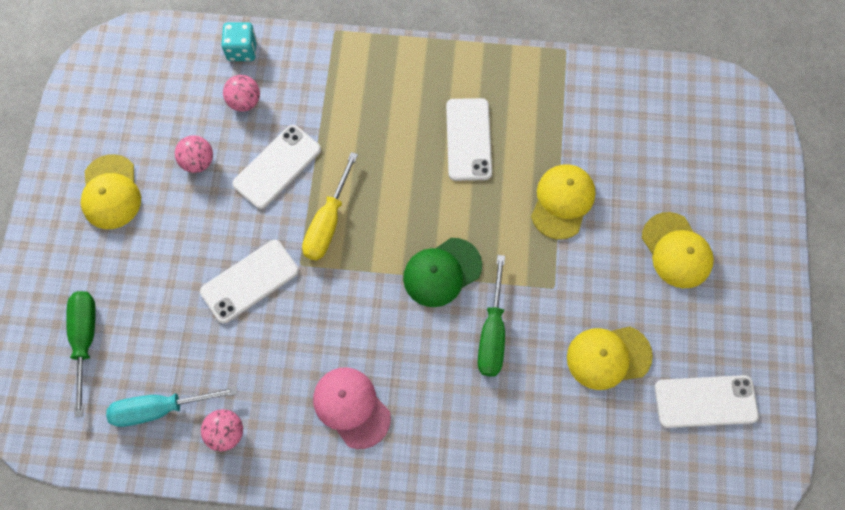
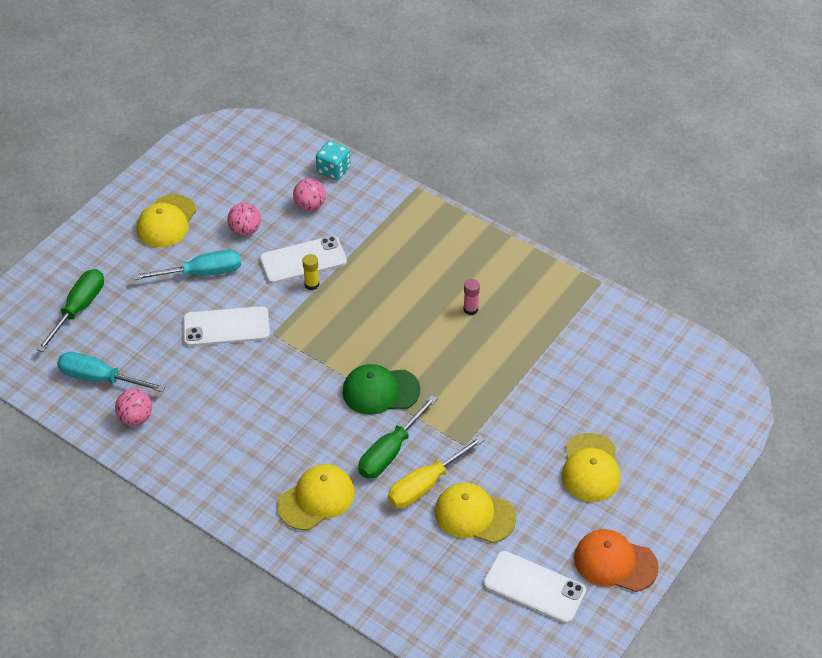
camera: 30 degrees right, 20 degrees down
(187, 232) = (203, 273): none -> turquoise screwdriver
(303, 189) = (312, 284): none -> yellow glue stick
(327, 223) = (314, 316): yellow screwdriver -> yellow screwdriver (425, 485)
(351, 407) = (241, 448): pink cap -> none
(468, 139) = (470, 309): white phone -> pink glue stick
(562, 202) = (517, 388): yellow cap -> yellow cap (316, 499)
(755, 336) = (615, 562): none -> orange cap

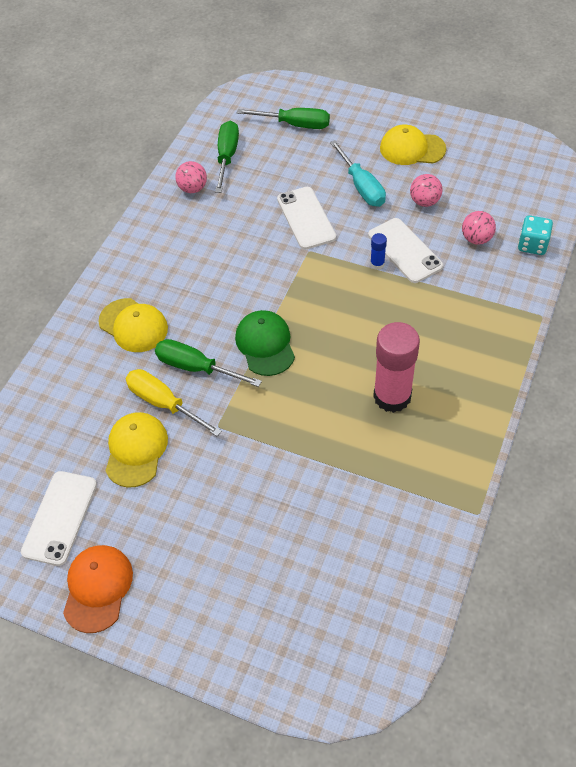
camera: 80 degrees right, 5 degrees up
(99, 378) = (227, 156): turquoise screwdriver -> green screwdriver
(312, 284) = (377, 264): yellow glue stick -> blue glue stick
(470, 309) = (392, 396): pink glue stick -> pink glue stick, size x2.37
(590, 468) = (212, 545): yellow cap -> none

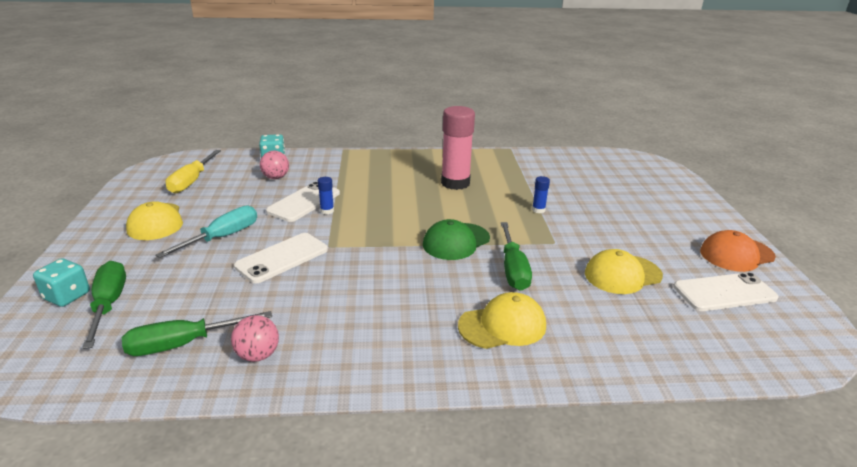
camera: 120 degrees left, 25 degrees down
(133, 325) = (502, 325): yellow cap -> yellow cap turned 60 degrees clockwise
(163, 403) = (565, 275): yellow screwdriver -> yellow screwdriver (191, 182)
(287, 448) = (538, 210): none -> blue glue stick
(318, 106) = (67, 296): none -> turquoise dice
(424, 202) = (236, 204): pink ball -> none

